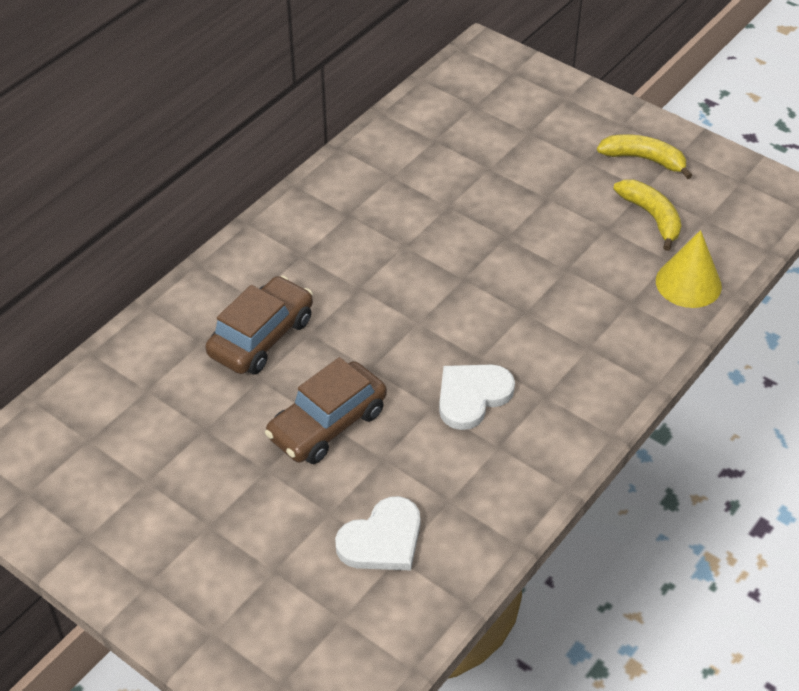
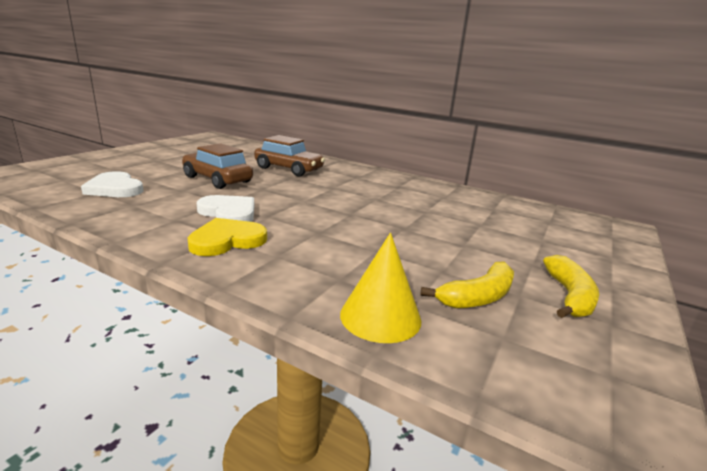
camera: 80 degrees right, 25 degrees down
(556, 390) = (227, 240): none -> yellow heart

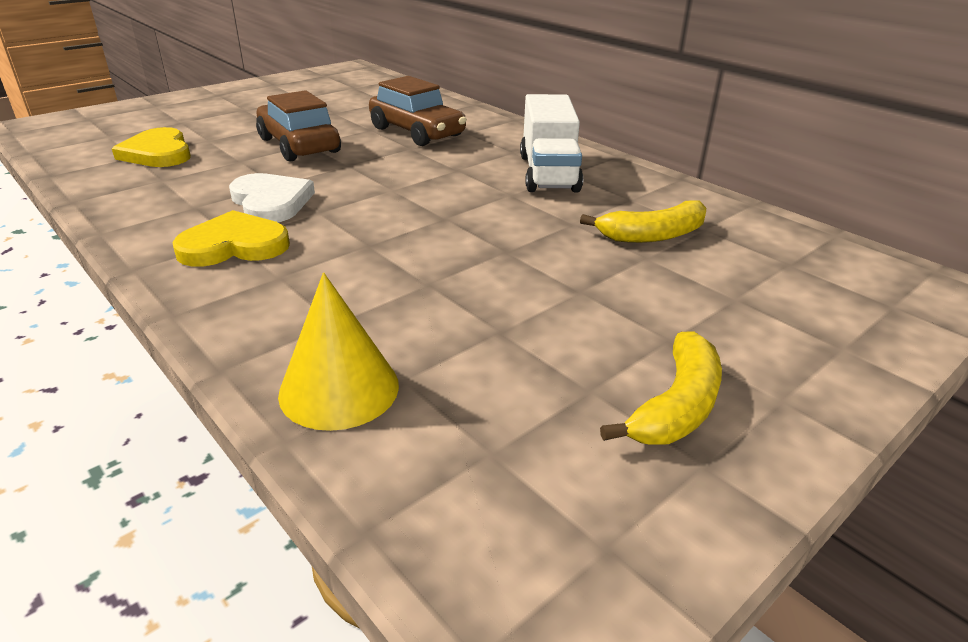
camera: 20 degrees right, 10 degrees up
(115, 188) = (158, 153): white heart -> yellow heart
(387, 186) = (548, 173): none -> white truck
(478, 297) = (515, 382): yellow banana -> yellow banana (652, 235)

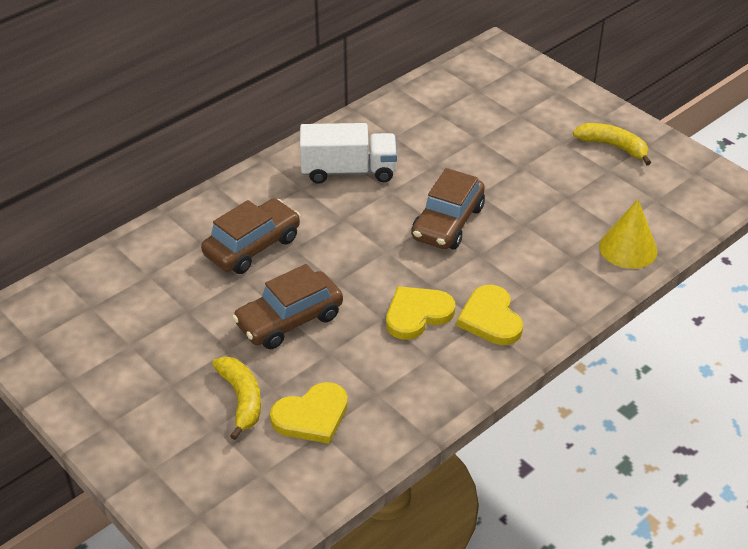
camera: 90 degrees left, 10 degrees up
(271, 202) = (417, 314): white heart -> yellow heart
(441, 226) = (447, 223): none -> brown car
(652, 235) = (448, 133): yellow banana -> yellow banana (241, 399)

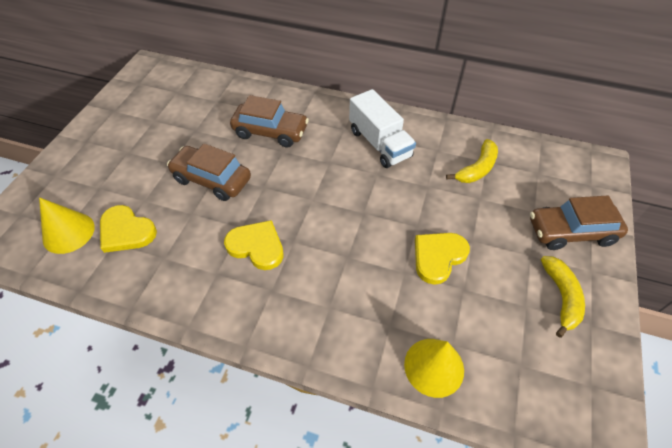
camera: 60 degrees right, 10 degrees up
(241, 399) = (128, 189): yellow banana -> yellow banana (477, 169)
(271, 471) = (68, 232): none -> yellow cone
(447, 223) = (368, 221): brown car -> brown car (571, 232)
(490, 318) = (278, 296): yellow heart -> yellow heart (438, 257)

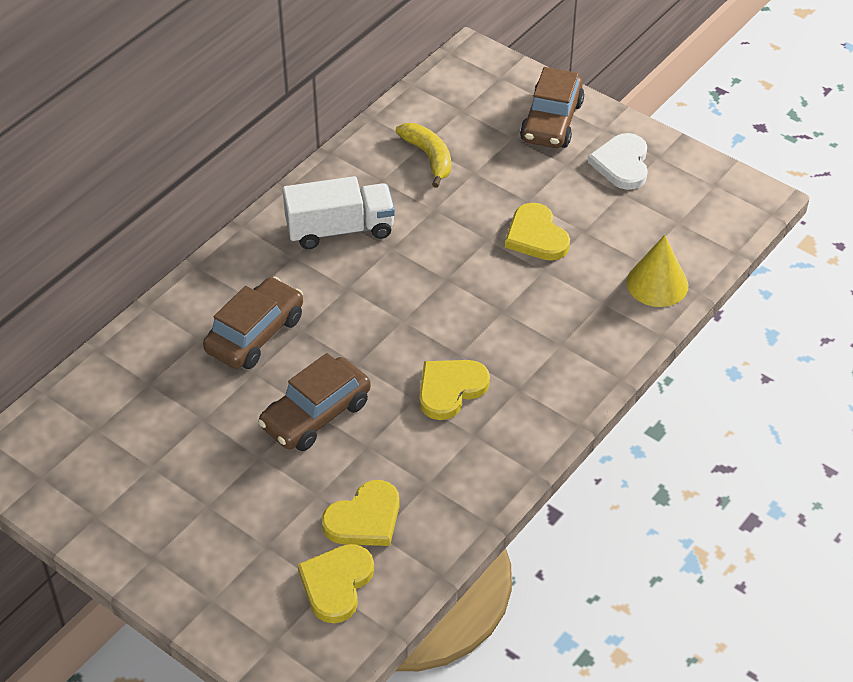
camera: 70 degrees left, 5 degrees down
(68, 232) = (336, 584): yellow cone -> yellow heart
(561, 297) = (622, 164): yellow banana -> white heart

